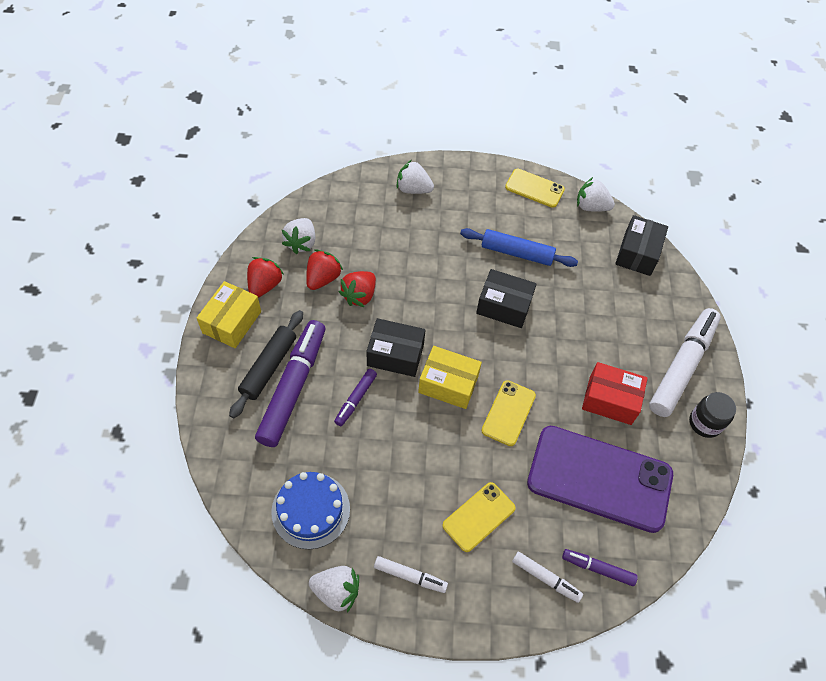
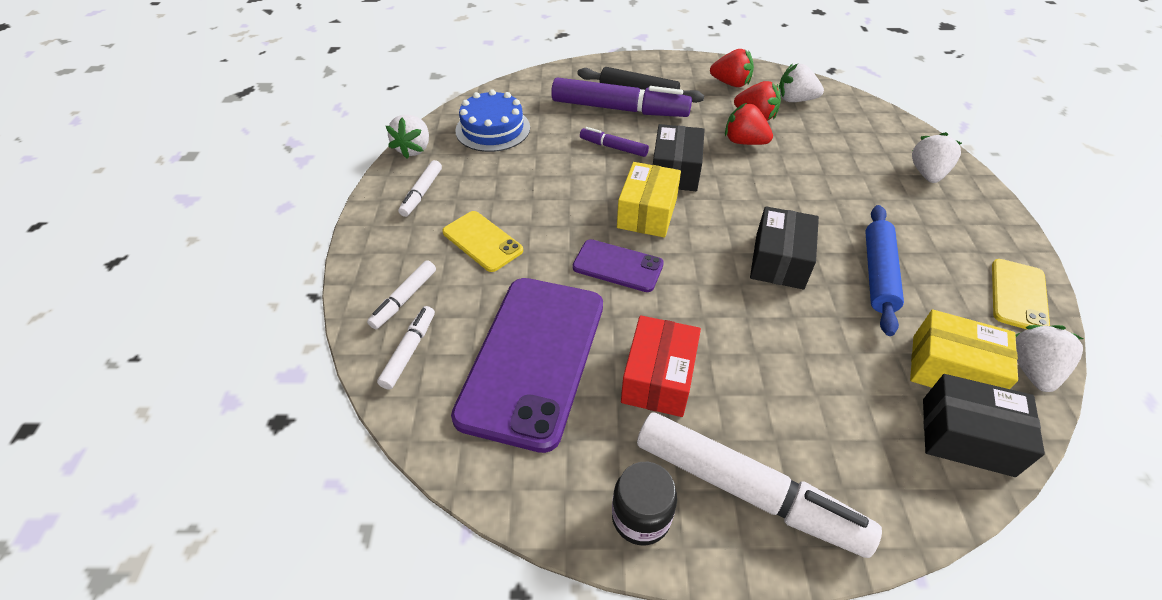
camera: 90 degrees right, 10 degrees down
(232, 322) = (681, 70): yellow box -> yellow box (951, 370)
(508, 413) = (618, 266): yellow phone -> purple phone
(597, 568) = (409, 351): purple marker -> white marker

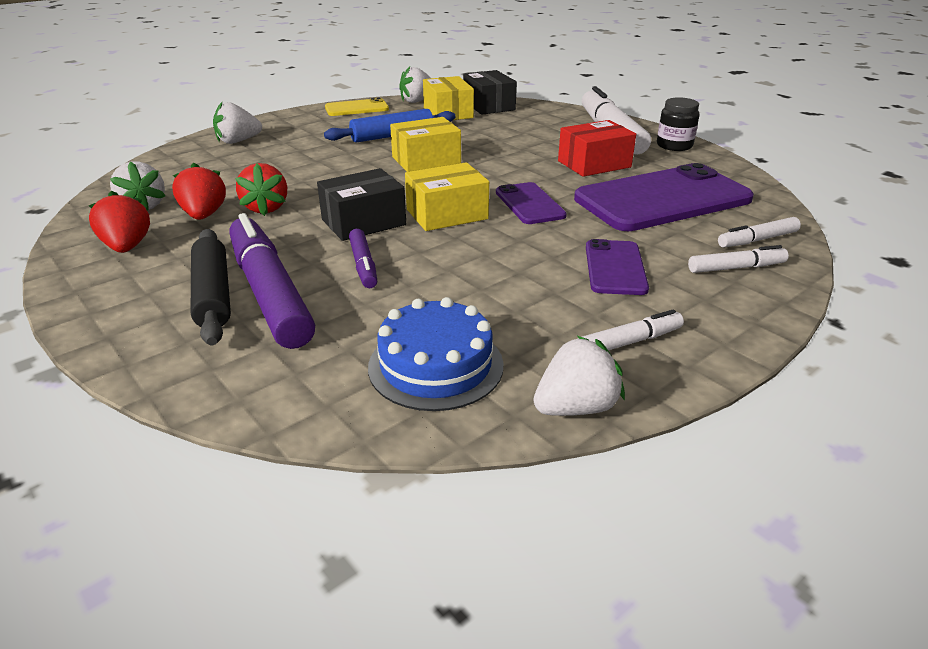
camera: 130 degrees left, 15 degrees down
(482, 241) = (615, 268): yellow phone -> purple phone
(779, 261) = (426, 160): black box -> yellow box

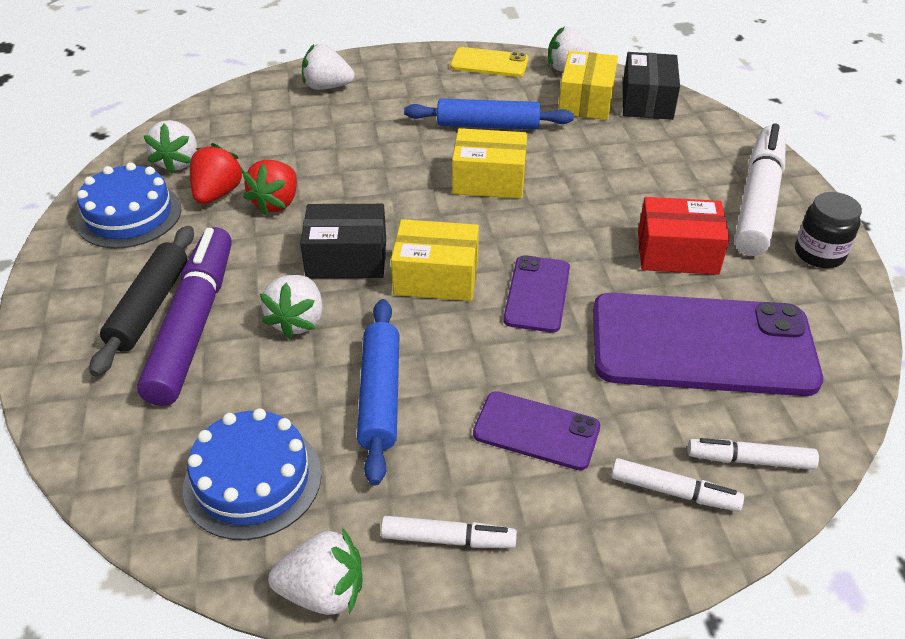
camera: 30 degrees right, 10 degrees up
(127, 247) = (129, 215): red strawberry -> blue cake
(363, 265) = (297, 321): purple marker -> white strawberry
(481, 285) = (380, 396): none -> blue rolling pin
(615, 268) = (536, 431): purple phone -> purple phone turned 75 degrees clockwise

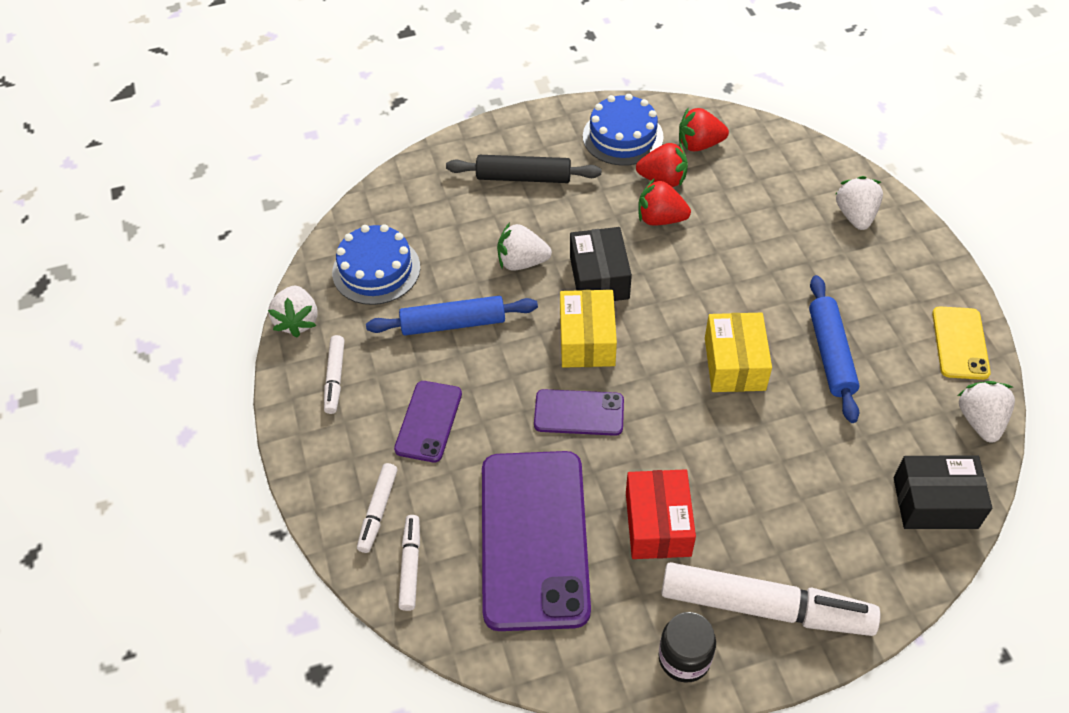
camera: 85 degrees right, 10 degrees up
(178, 162) = (699, 144): white strawberry -> red strawberry
(194, 324) = (510, 205): purple marker -> none
(586, 101) = (912, 440): yellow box -> none

